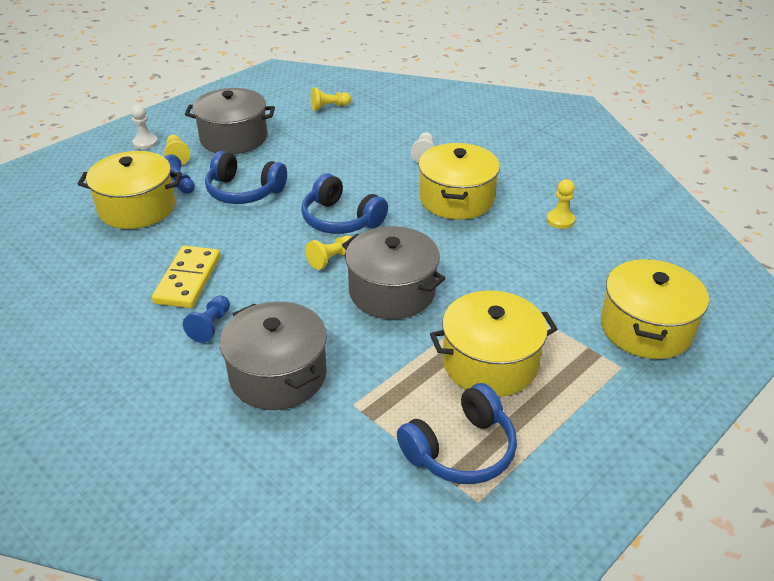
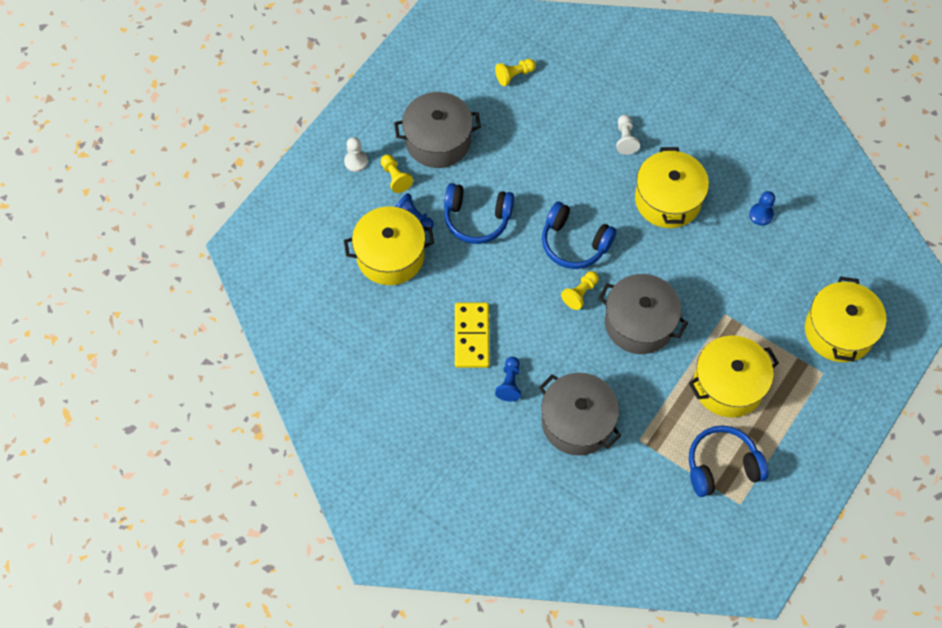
camera: 10 degrees left, 25 degrees up
(461, 450) = (722, 466): blue headphones -> blue headphones turned 150 degrees counterclockwise
(560, 220) = (761, 215): yellow pawn -> blue pawn

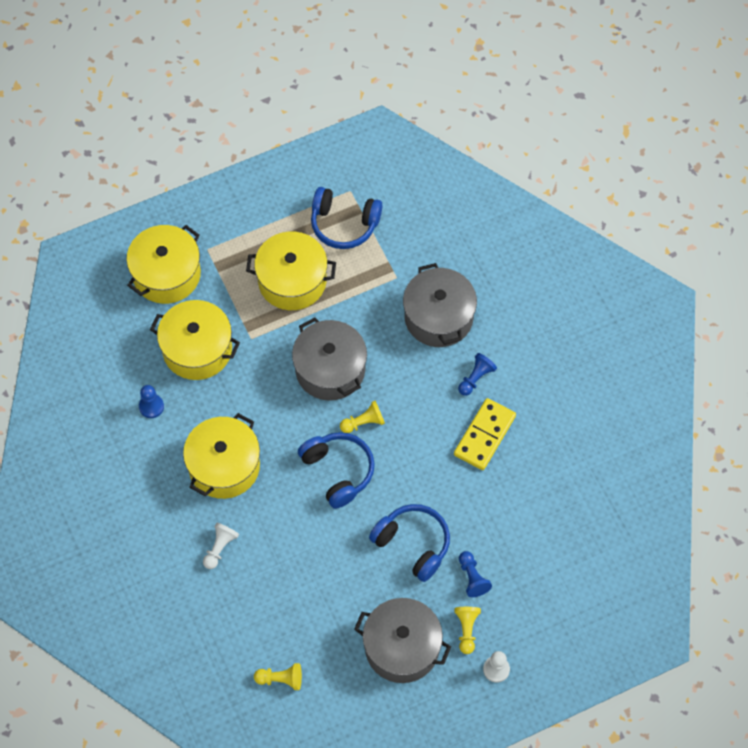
camera: 150 degrees left, 0 degrees up
(390, 255) = (515, 551): yellow pot -> yellow pot (197, 349)

